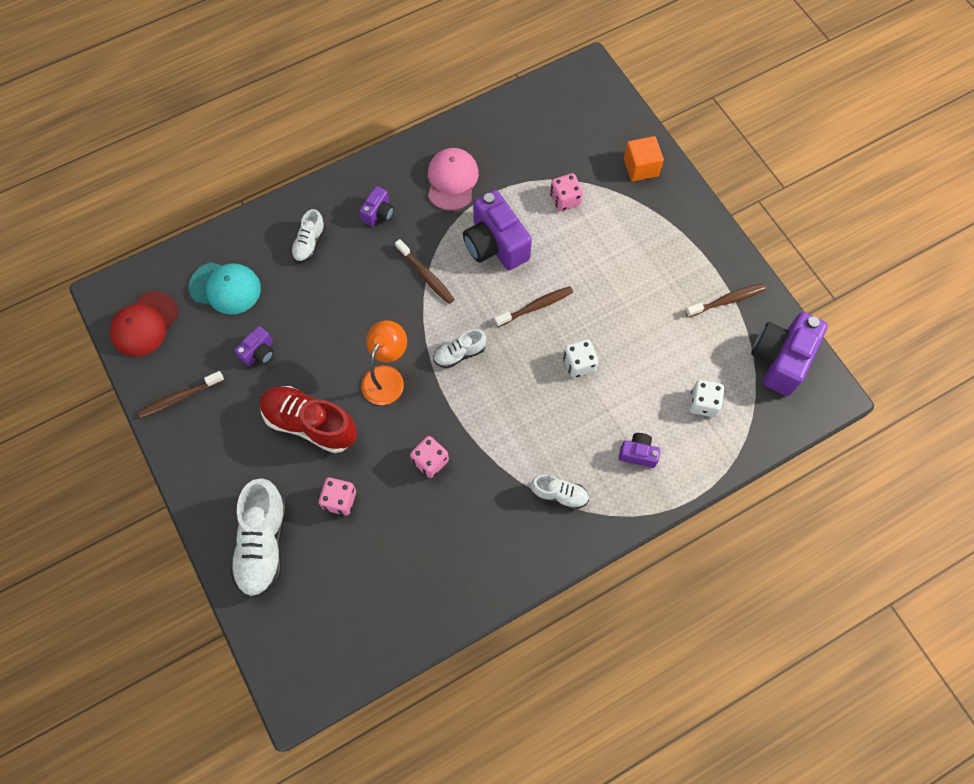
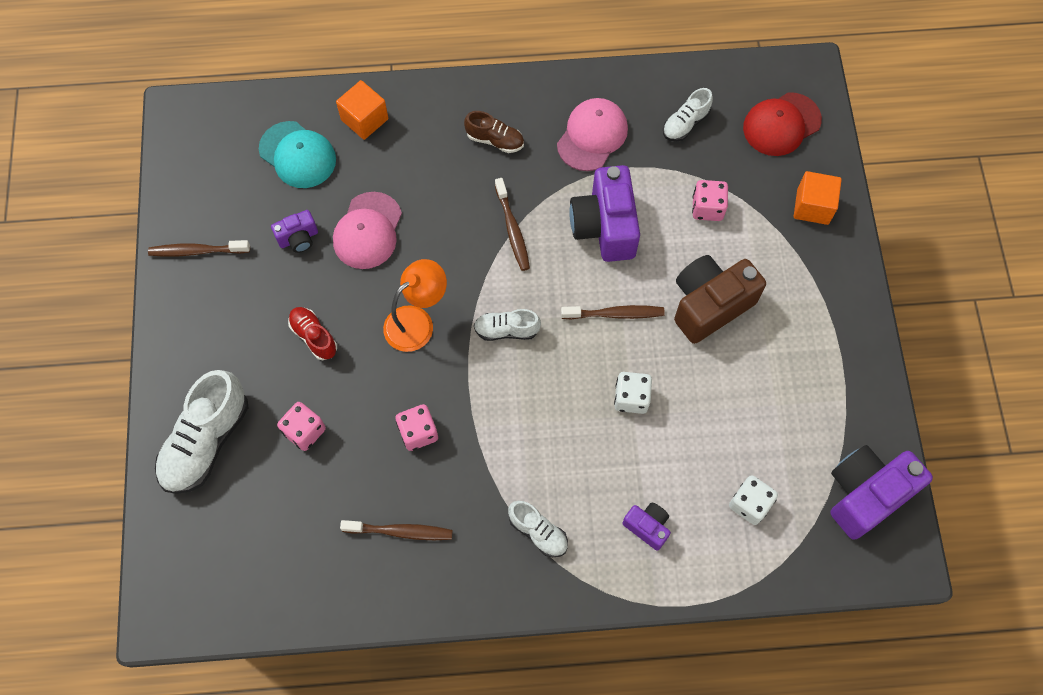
camera: 25 degrees right, 0 degrees up
(144, 324) = (199, 159): red cap -> red cap (781, 124)
(266, 238) = (364, 119): none -> orange cube
(309, 243) = (406, 143): white shoe -> white shoe (685, 124)
(310, 423) = (314, 336): red shoe -> red shoe, size x0.54
(312, 324) = (368, 231): none -> pink cap
(378, 213) = (495, 140): purple camera -> brown shoe
(602, 270) = (709, 305): none -> brown camera
(727, 300) = (836, 400): brown toothbrush -> brown toothbrush (400, 531)

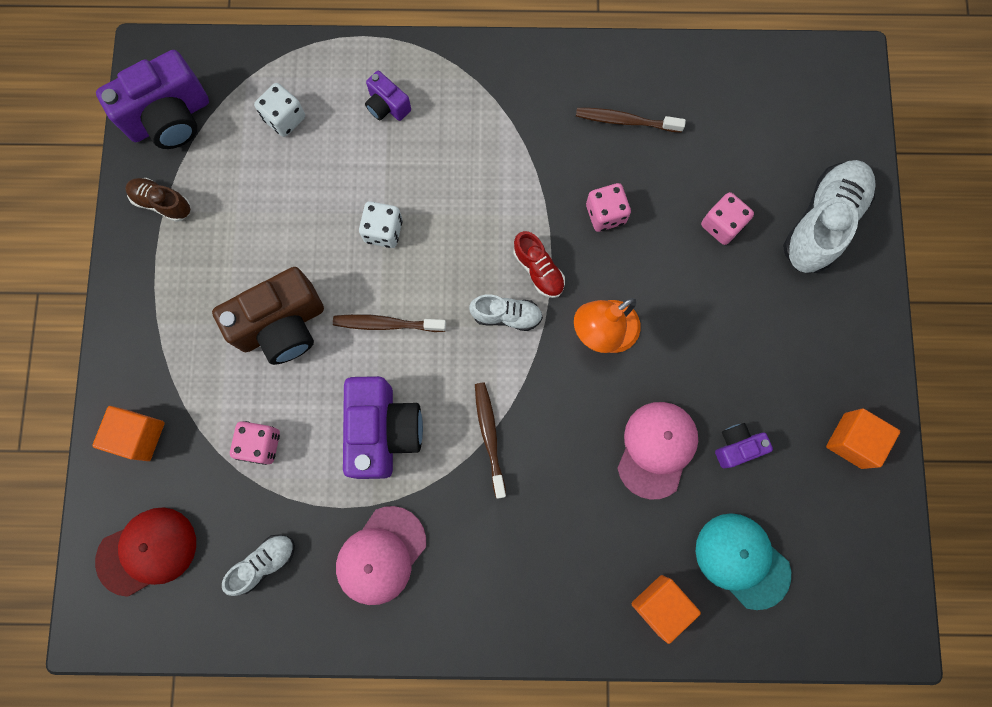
camera: 175 degrees left, 10 degrees up
(197, 251) = (852, 440): brown toothbrush -> orange cube
(314, 336) = (715, 326): red shoe -> red shoe (538, 270)
(495, 140) = (500, 560): brown shoe -> brown shoe (162, 203)
(538, 532) = (493, 110): white shoe -> none

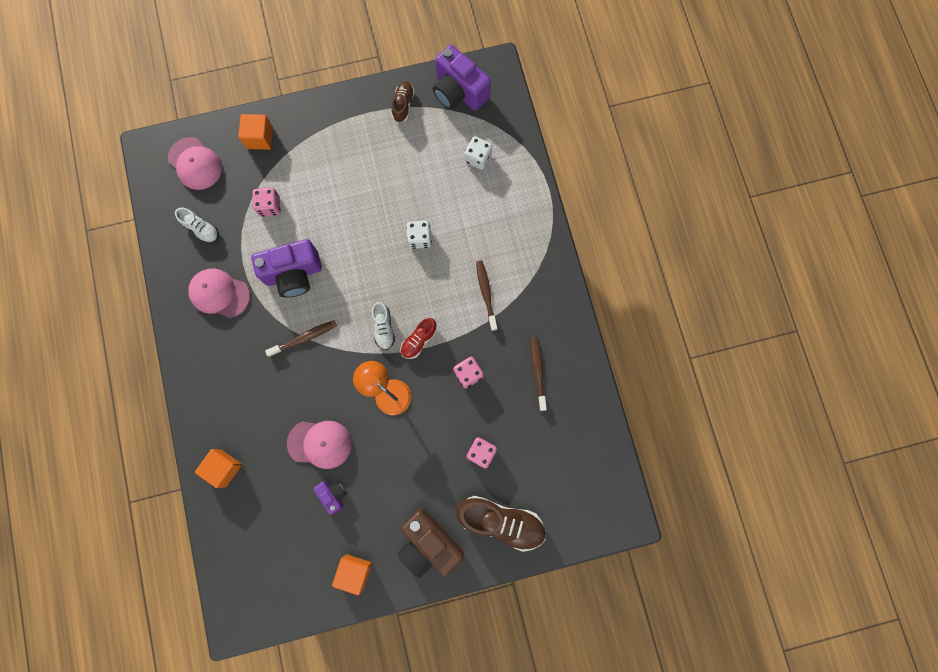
camera: 75 degrees right, 0 degrees up
(147, 551) = (195, 164): red cap -> pink cap
(282, 325) = (344, 197): brown camera -> brown camera (429, 543)
(386, 324) = (360, 257): brown toothbrush -> brown toothbrush (486, 294)
(387, 106) = (504, 217): purple camera -> none
(742, 560) = (261, 514): turquoise cap -> none
(822, 223) = (501, 521): white shoe -> brown shoe

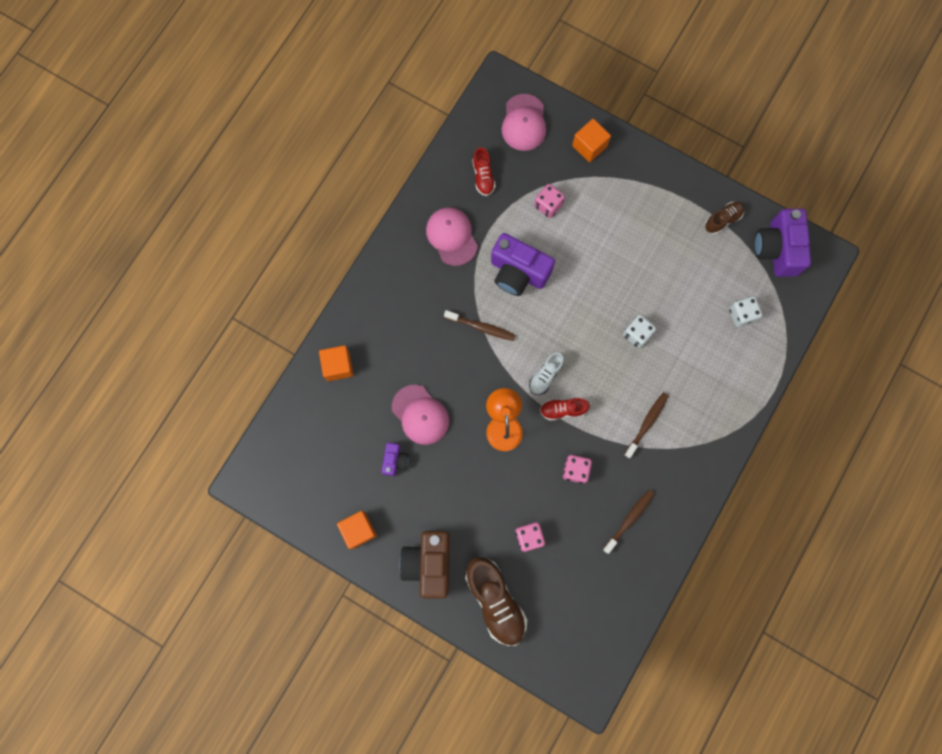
camera: 45 degrees right, 0 degrees up
(201, 229) = (483, 177): white shoe -> red shoe

